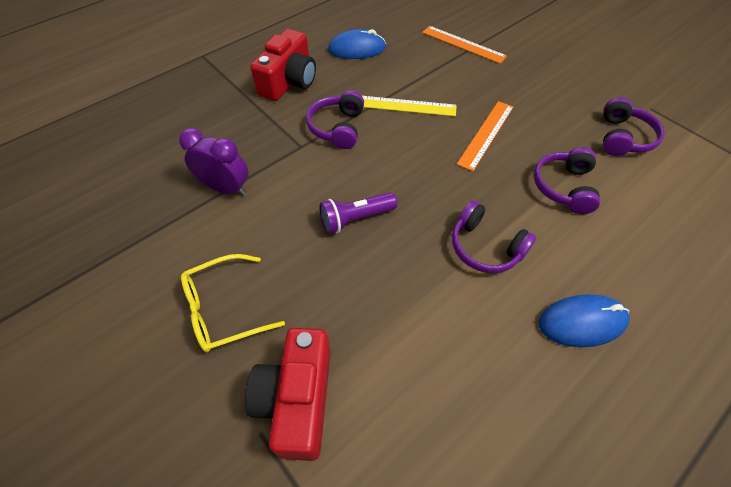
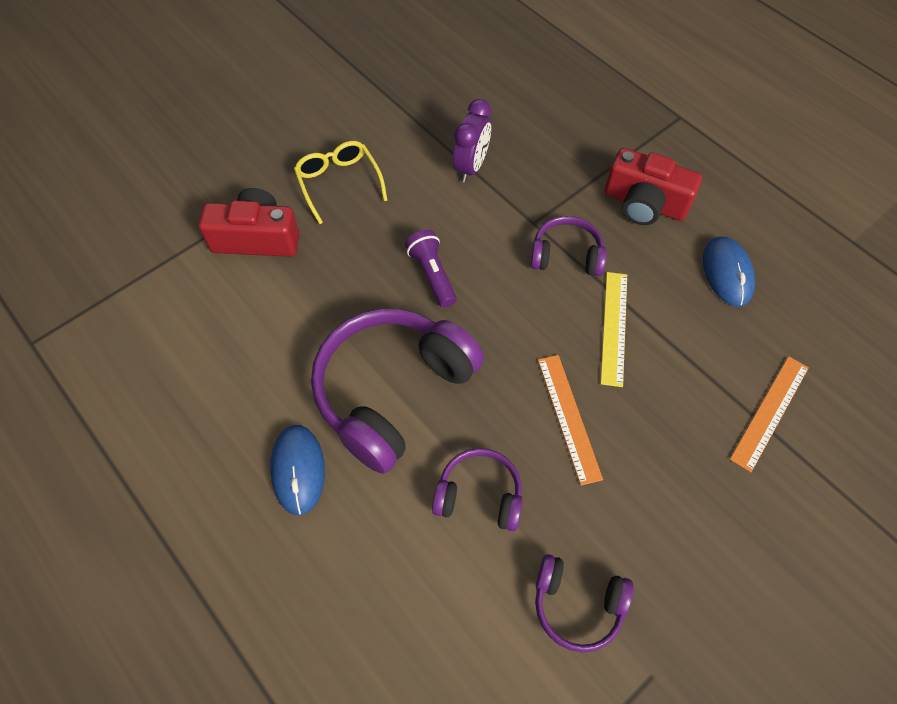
camera: 90 degrees right, 5 degrees up
(485, 247) = (392, 392): purple headphones -> purple headphones, size x1.93
(486, 134) = (568, 417): orange ruler -> orange ruler turned 45 degrees clockwise

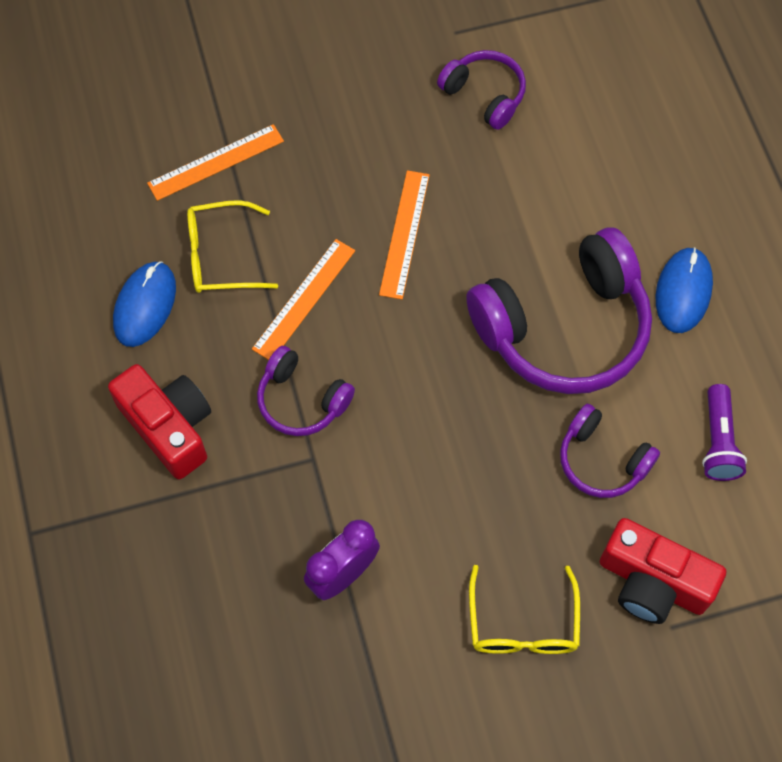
camera: 155 degrees left, 5 degrees up
(432, 275) = (464, 441): purple flashlight -> purple flashlight (718, 441)
(479, 495) = (524, 203): purple headphones -> purple headphones (602, 460)
(614, 327) = (304, 299): yellow ruler -> orange ruler
(702, 333) = (221, 256): none -> yellow glasses

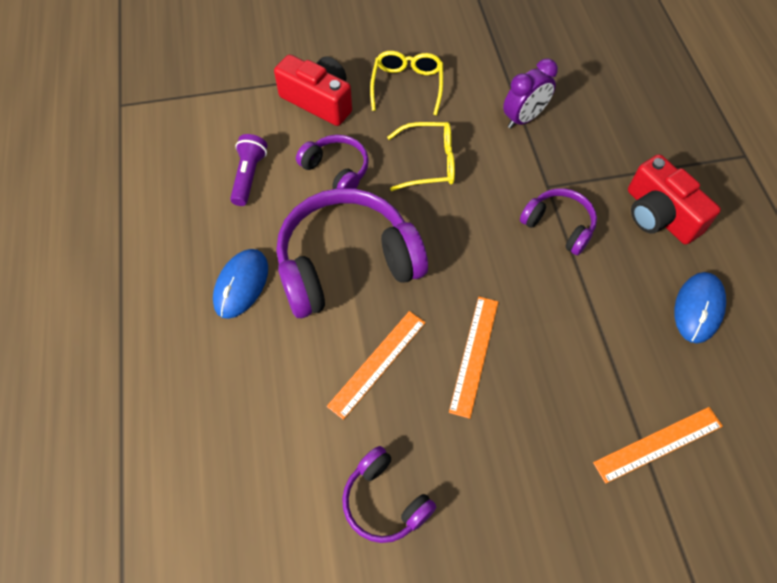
camera: 175 degrees left, 5 degrees down
(221, 256) = (639, 347): yellow glasses -> yellow glasses (429, 163)
(304, 299) = (562, 303): orange ruler -> orange ruler (377, 363)

